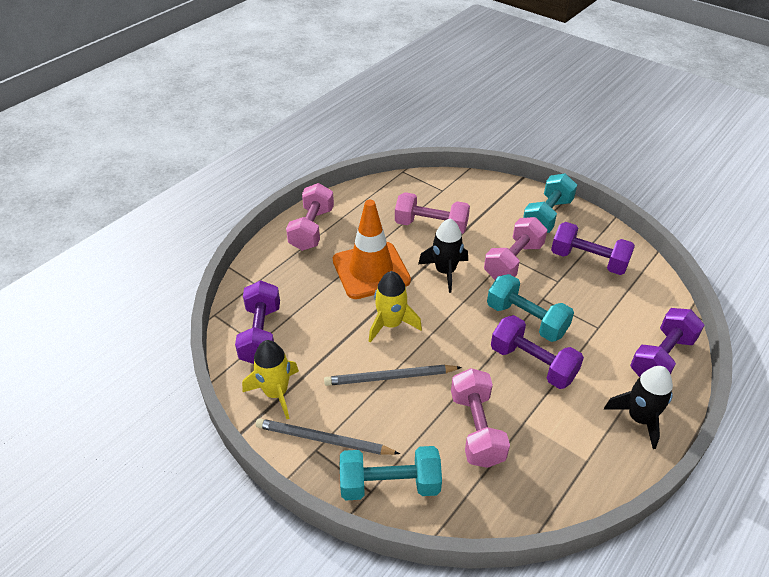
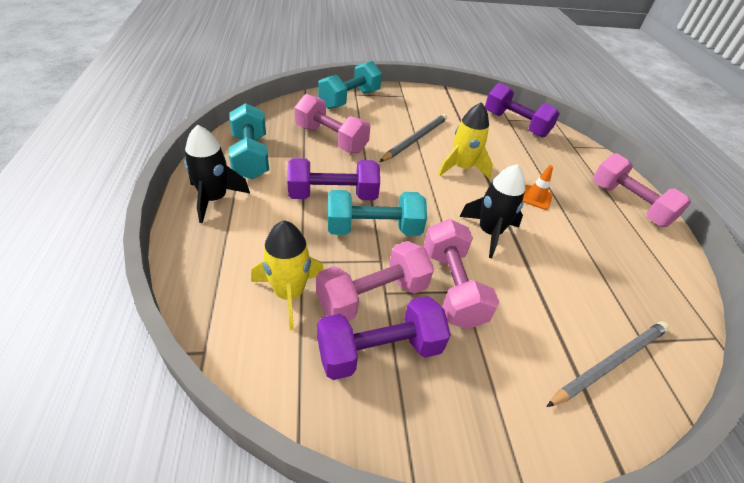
camera: 130 degrees right, 0 degrees up
(276, 393) = (458, 106): yellow rocket -> yellow rocket (289, 294)
(323, 440) = (406, 100): grey pencil -> grey pencil (610, 363)
(371, 270) = (535, 197): orange traffic cone -> orange traffic cone, size x0.41
(431, 226) = (571, 275): pink dumbbell -> pink dumbbell (372, 296)
(547, 216) = (499, 400): turquoise dumbbell -> turquoise dumbbell (251, 157)
(661, 357) = (216, 266): purple dumbbell -> none

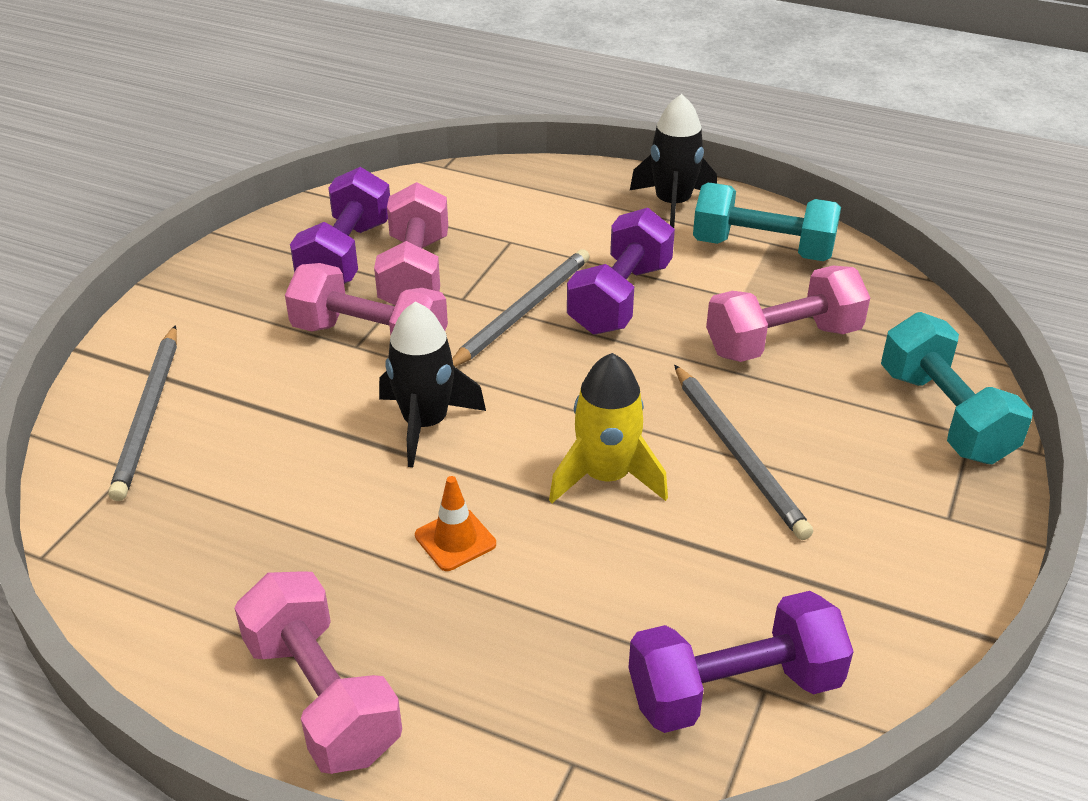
camera: 125 degrees right, 5 degrees down
(289, 294) = (469, 222): yellow rocket -> none
(373, 229) = (522, 311): turquoise dumbbell -> grey pencil
(628, 204) = (322, 697): pink dumbbell -> pink dumbbell turned 60 degrees clockwise

